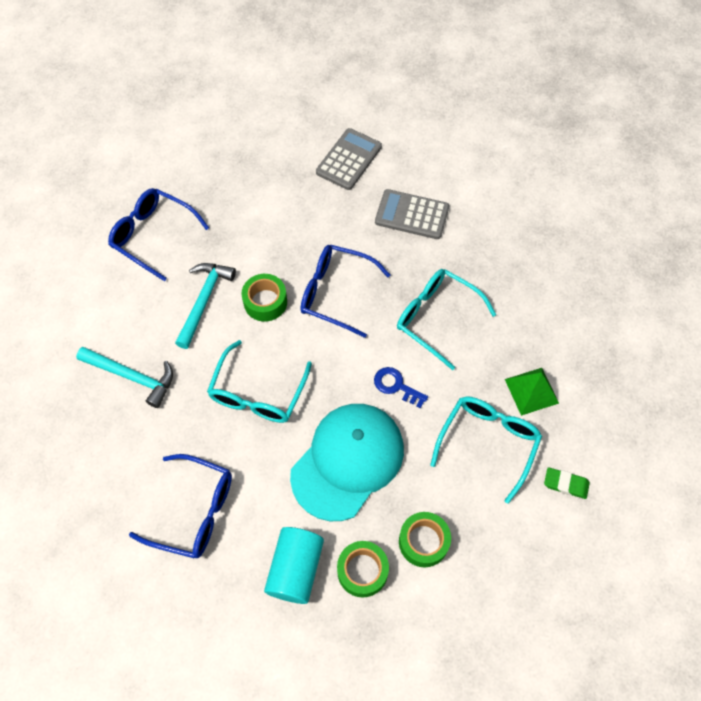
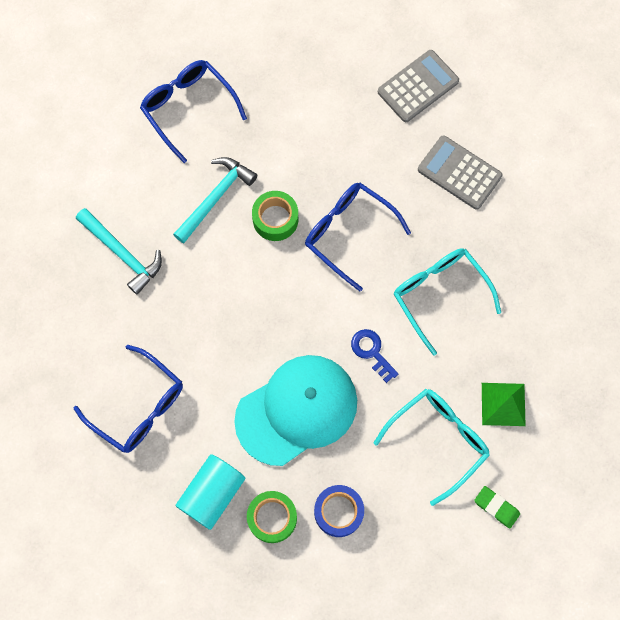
camera: 20 degrees right, 10 degrees up
(258, 392) = (236, 311): turquoise glasses -> none
(423, 542) = (338, 512): green tape -> blue tape

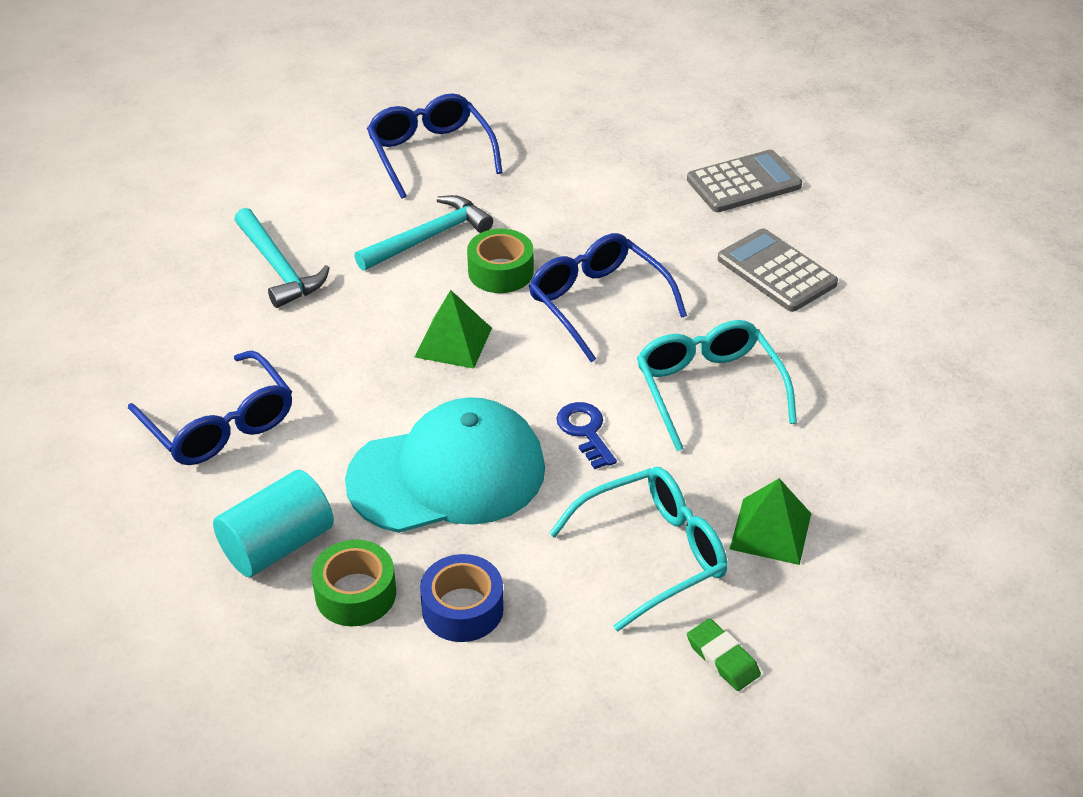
camera: 15 degrees right, 30 degrees down
(264, 294) = (453, 342): none -> green pyramid

